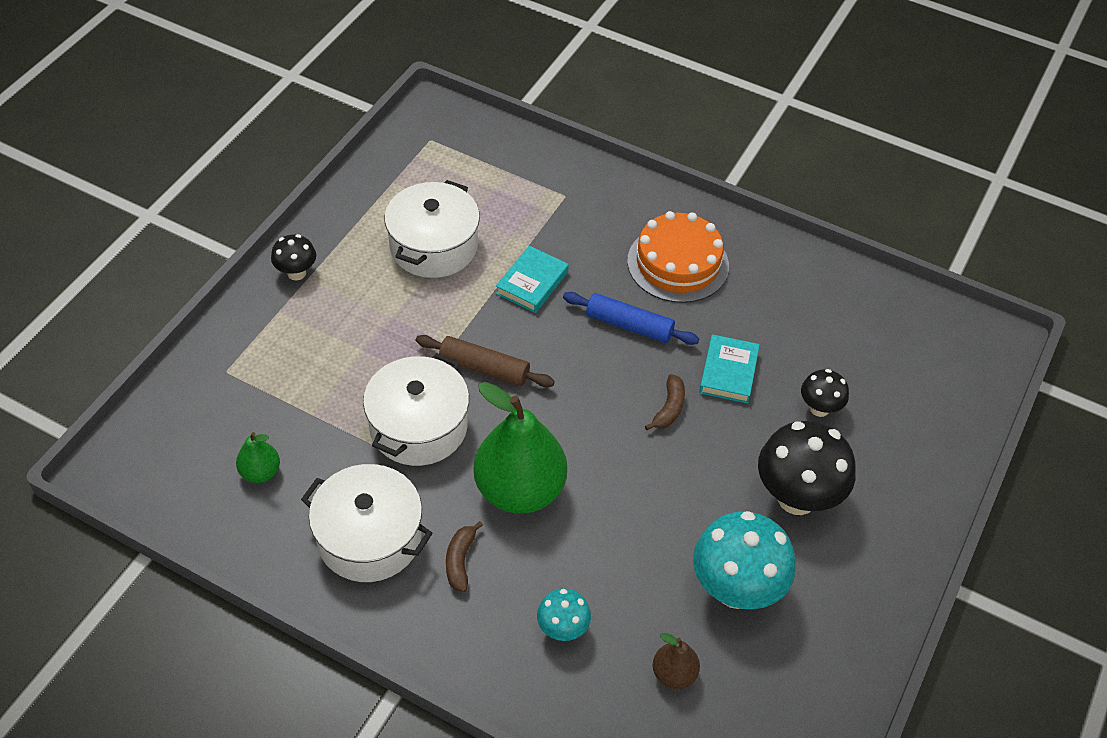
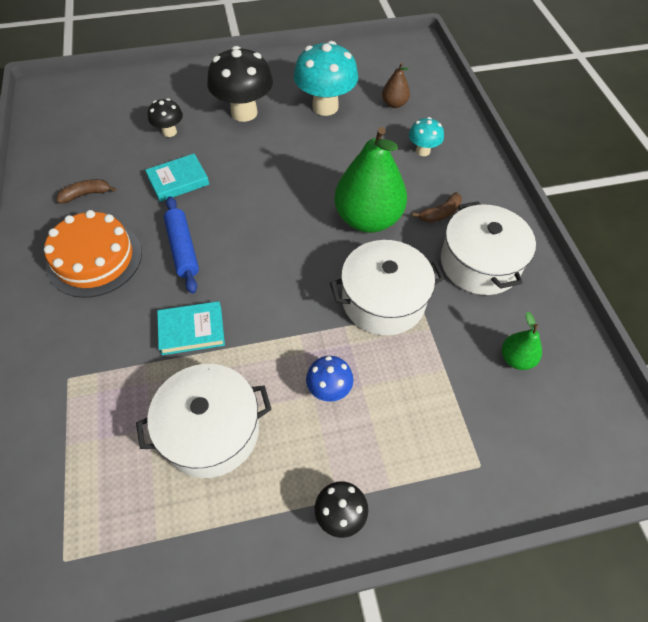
camera: 130 degrees left, 5 degrees up
(385, 329) = (329, 390): none -> blue mushroom
(484, 368) = (299, 301): brown rolling pin -> none
(669, 408) = (235, 191): brown banana -> brown banana (86, 194)

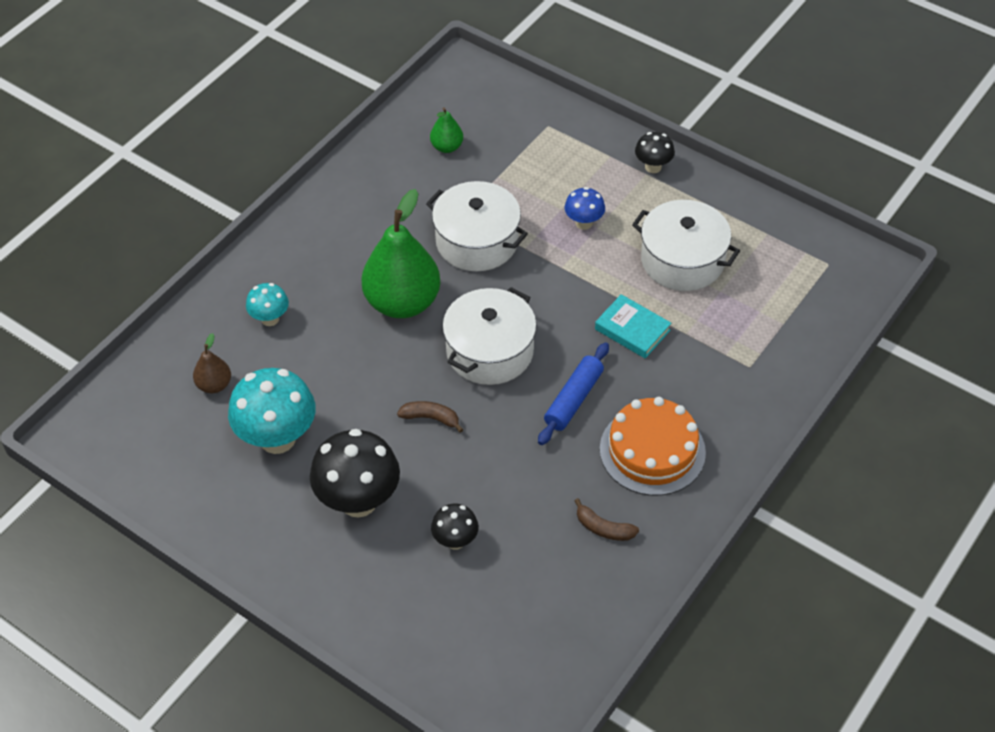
camera: 130 degrees left, 5 degrees down
(178, 181) = (508, 471): turquoise book -> none
(440, 213) = (344, 261): brown banana -> brown banana (431, 418)
(480, 263) = (376, 208): white pot -> white pot (490, 351)

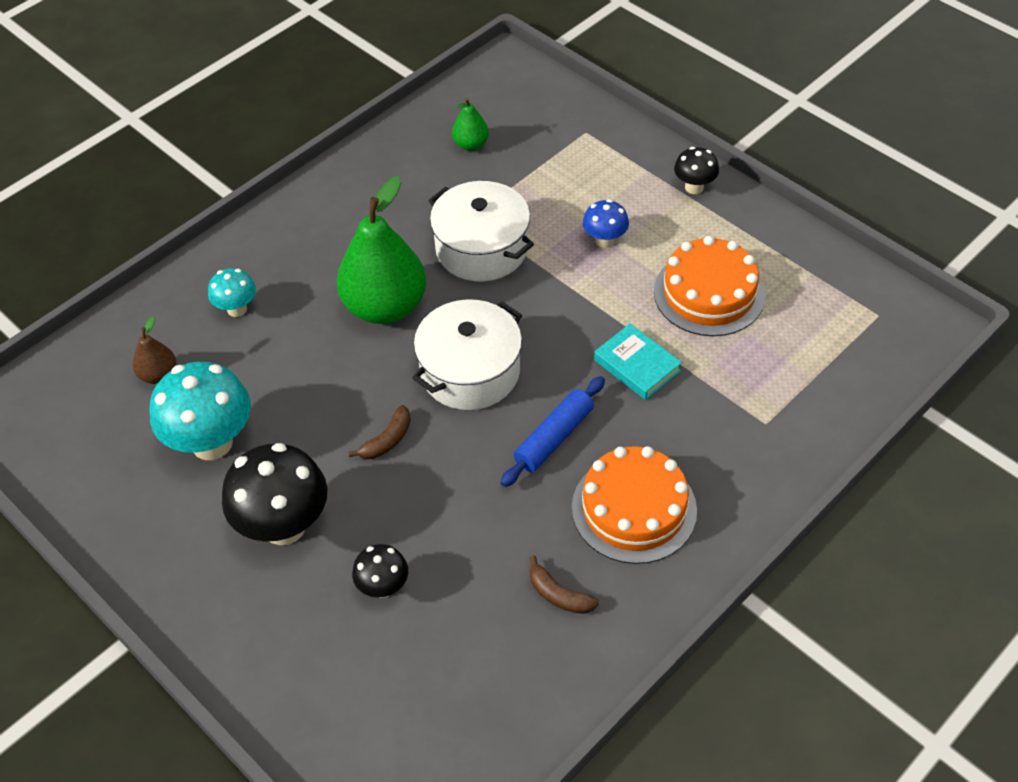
camera: 10 degrees right, 0 degrees up
(431, 418) = (387, 440): brown banana -> brown banana turned 105 degrees clockwise
(682, 260) = (709, 293): white pot -> orange cake

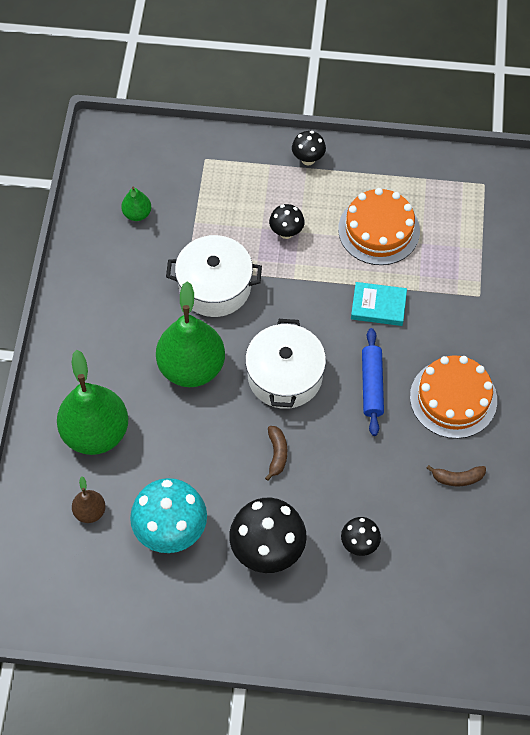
camera: 40 degrees left, 10 degrees up
(237, 309) = (96, 432): turquoise mushroom -> green pear
(604, 241) = (286, 232): blue mushroom -> black mushroom

